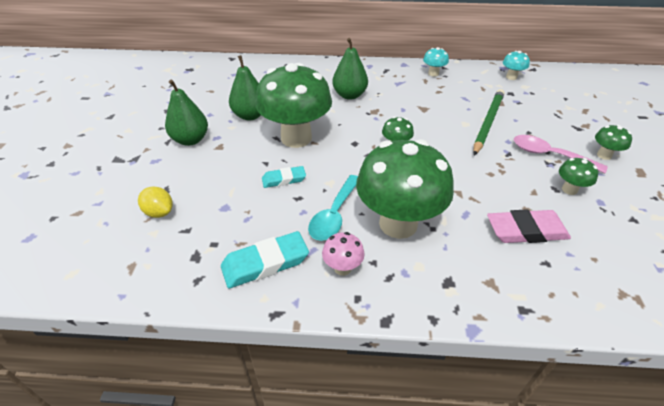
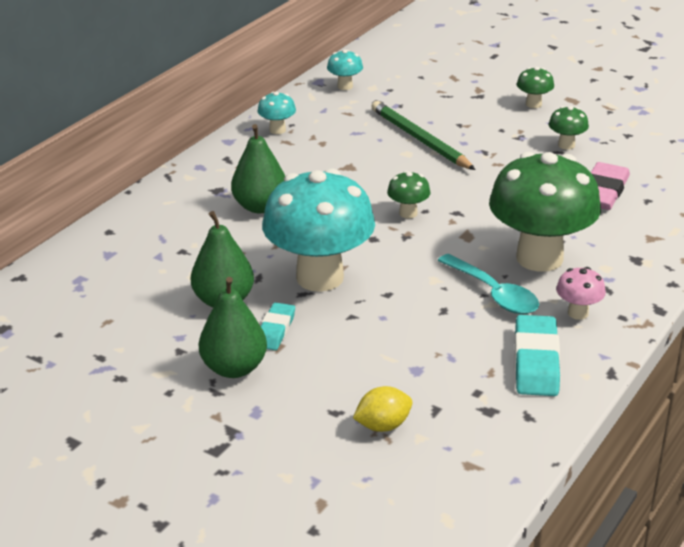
camera: 60 degrees left, 10 degrees down
(284, 179) = (400, 311): turquoise eraser -> turquoise eraser (275, 330)
(296, 138) = (320, 277): green mushroom -> turquoise mushroom
(549, 155) = (508, 131): pink spoon -> none

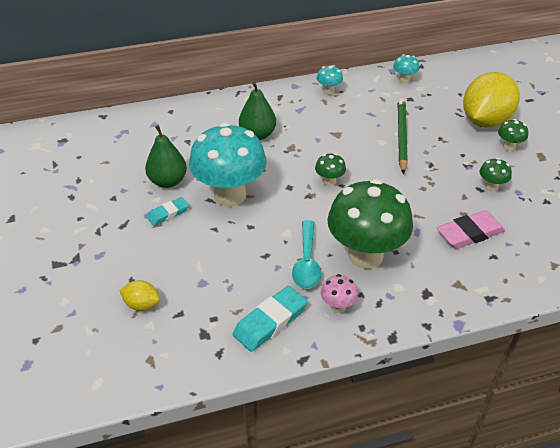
camera: 40 degrees right, 10 degrees up
(234, 368) = (122, 223): green pear -> none
(480, 91) = (485, 121): none -> yellow lemon

